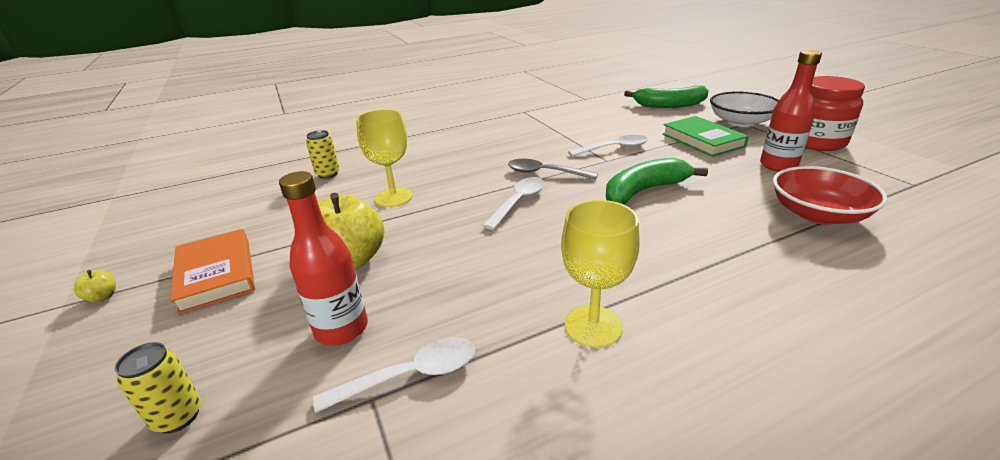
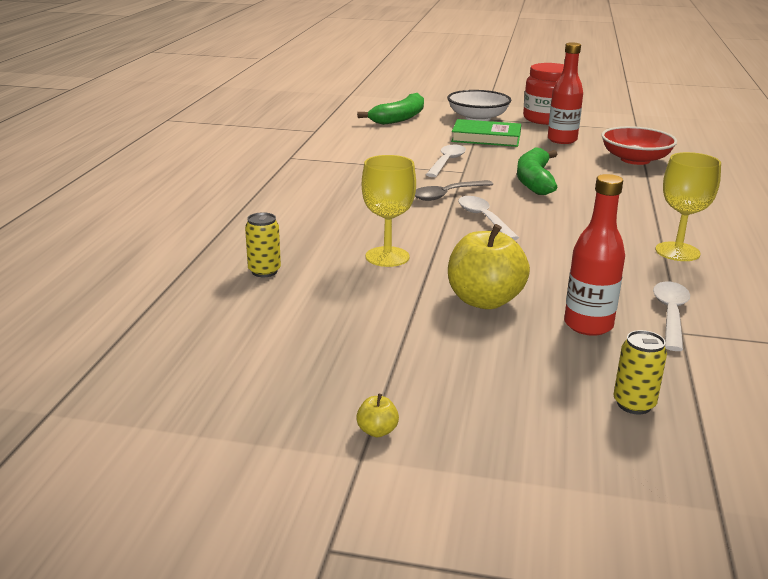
camera: 55 degrees left, 5 degrees down
(216, 274) = (418, 363): orange book -> none

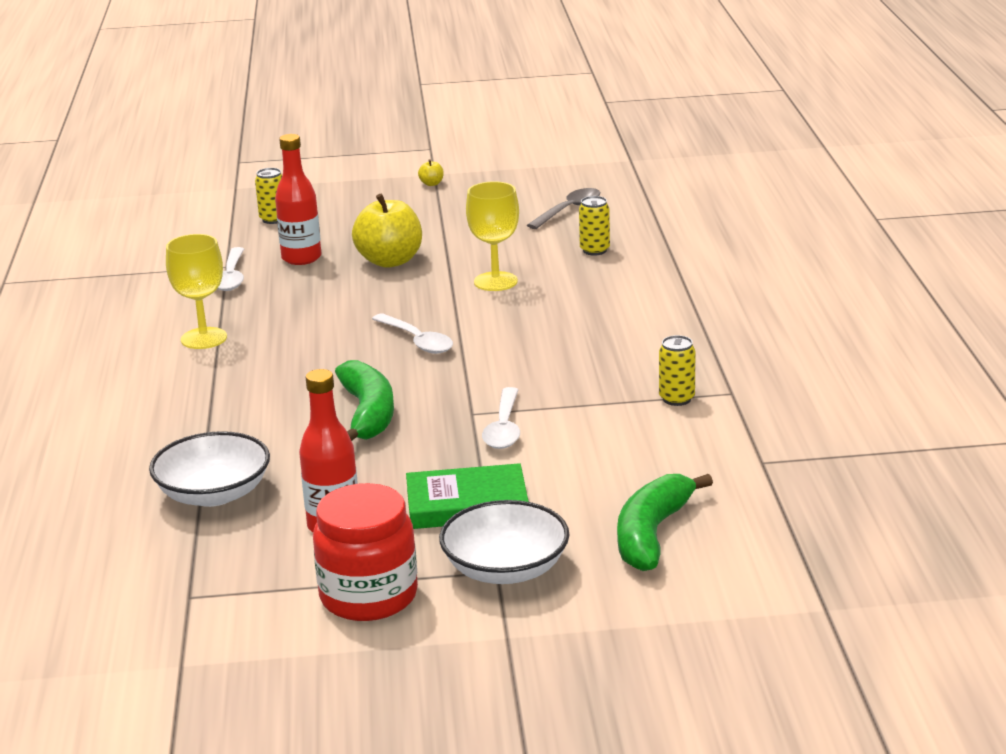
camera: 165 degrees right, 0 degrees up
(327, 159) = (677, 399): none -> yellow can
(447, 195) = (474, 367): grey spoon -> grey spoon (569, 210)
(635, 160) = (214, 494): red bowl -> white bowl

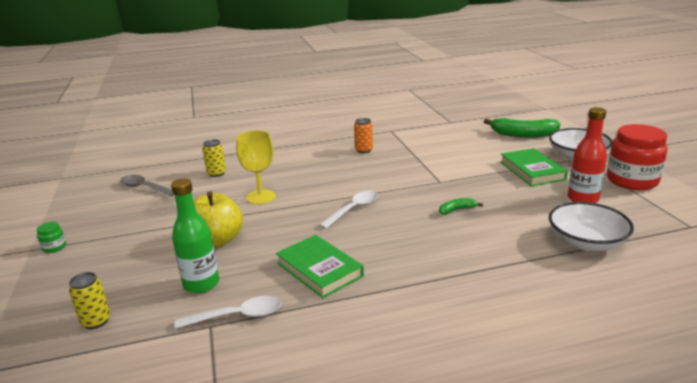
camera: 100 degrees left, 0 degrees up
(204, 338) = (367, 301): yellow goblet -> none
(283, 316) = (319, 269): none -> green book
(301, 258) = (201, 284): red bottle -> green bottle
(368, 414) = (457, 210): green banana -> green banana, size x0.48
(431, 184) = (54, 247): yellow apple -> green jar
(504, 428) = (451, 171): white spoon -> none
(637, 360) = (364, 150): none -> orange can
(677, 399) = (401, 139): yellow can -> none

